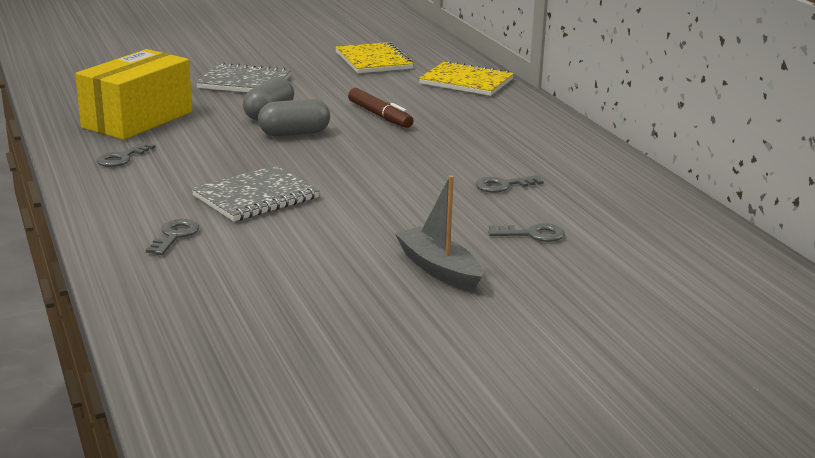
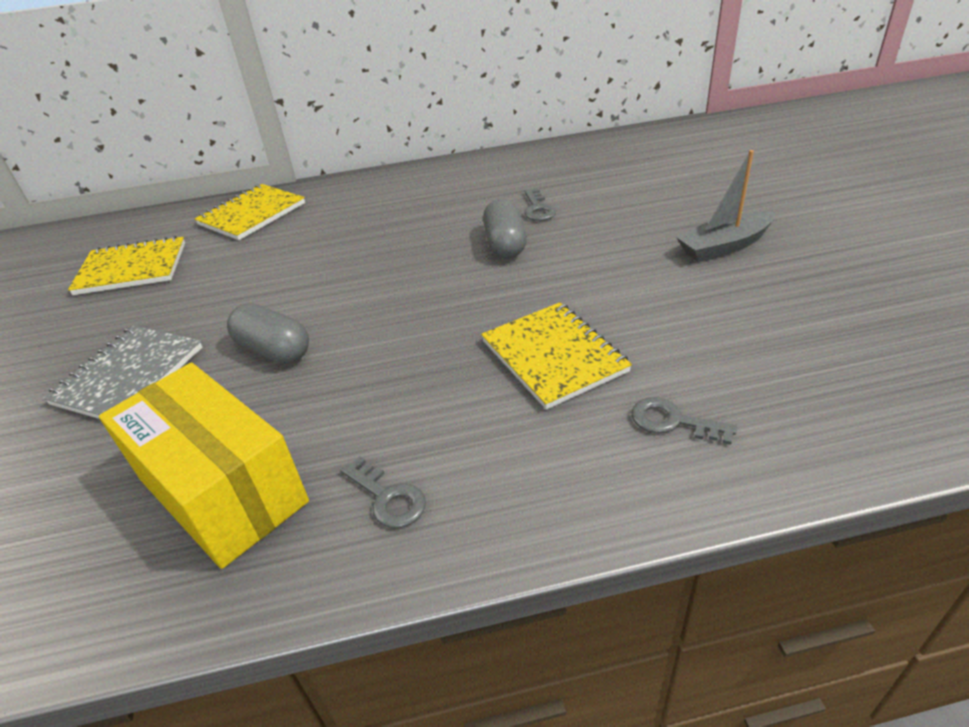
camera: 75 degrees left, 15 degrees up
(256, 197) = (553, 356): grey notebook -> yellow notebook
(294, 133) = (355, 329): grey capsule -> grey capsule (505, 244)
(380, 115) = (325, 268): brown marker -> none
(532, 234) = (645, 202): grey key -> none

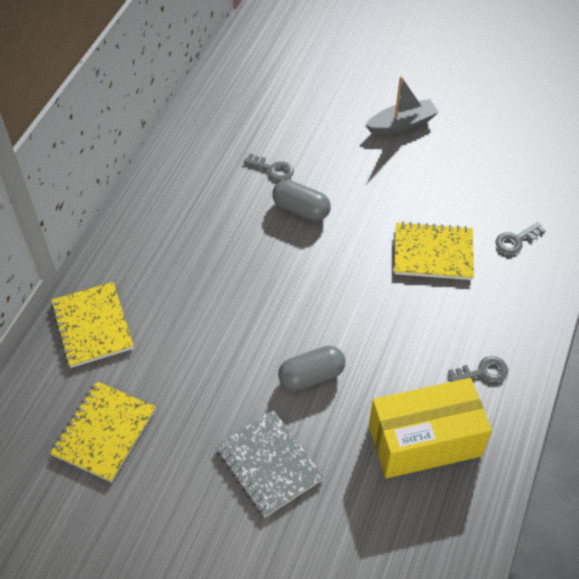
camera: 60 degrees left, 15 degrees up
(724, 246) = (402, 124): grey boat -> grey boat turned 120 degrees counterclockwise

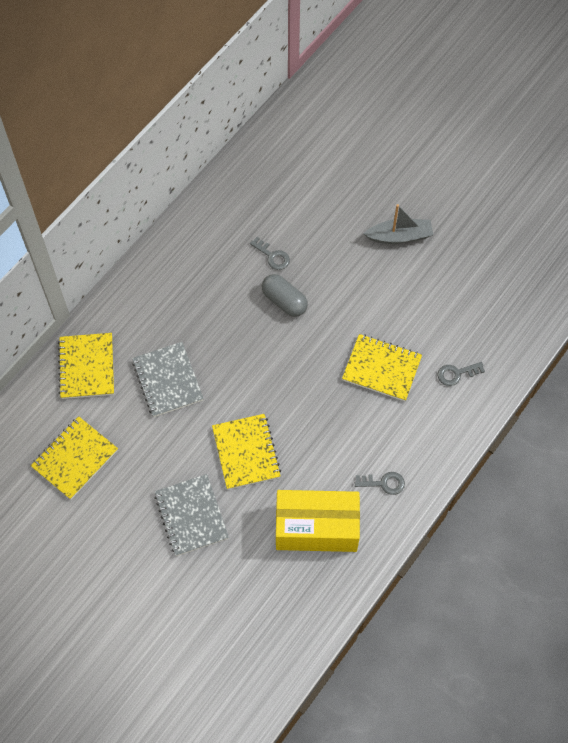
camera: 15 degrees right, 10 degrees up
(194, 319) = (167, 380): none -> grey notebook
(311, 376) = (246, 452): grey capsule -> yellow notebook

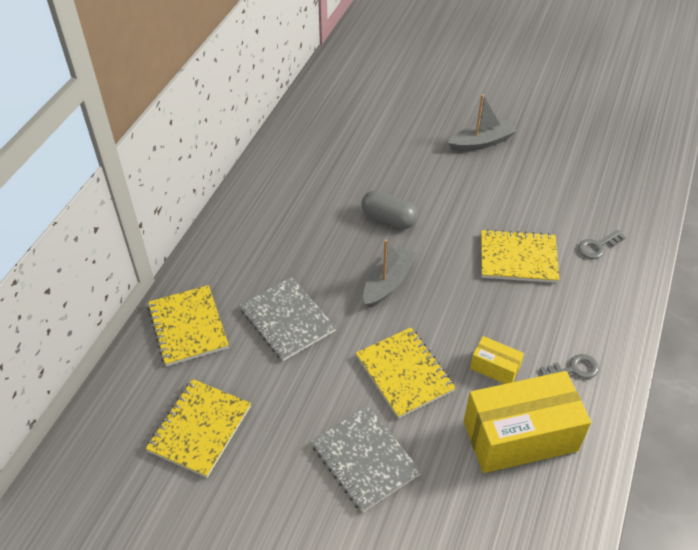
camera: 15 degrees left, 15 degrees down
(261, 365) = (388, 282): none -> grey boat
(272, 256) = (361, 183): grey key -> none
(320, 466) = (495, 368): none -> yellow box

